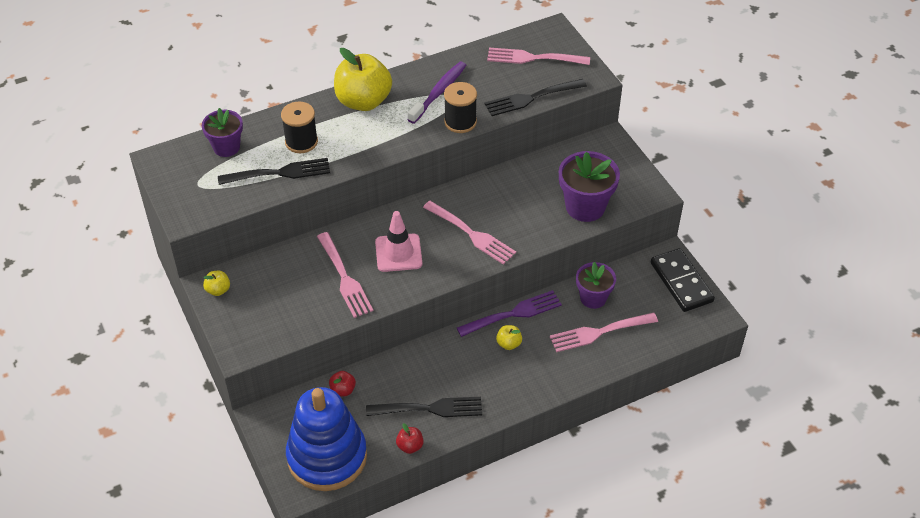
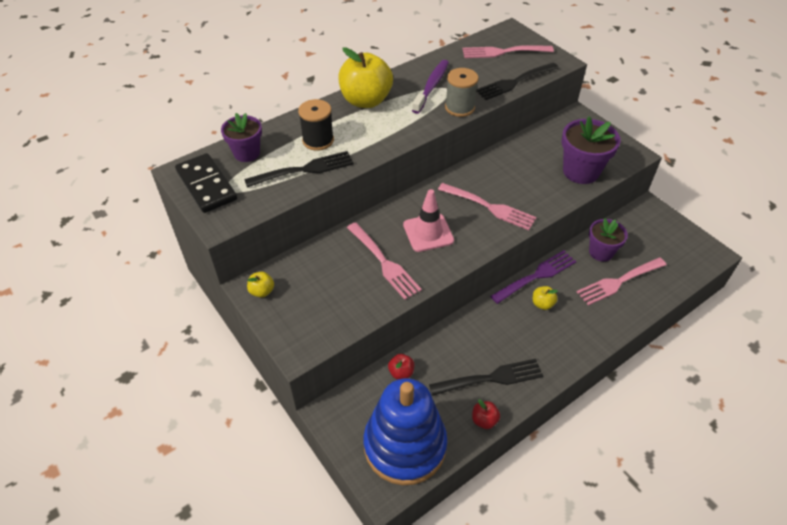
camera: 10 degrees left, 0 degrees up
(460, 122) = (459, 107): black spool -> grey spool
(681, 282) = (669, 228): black domino -> black domino (206, 185)

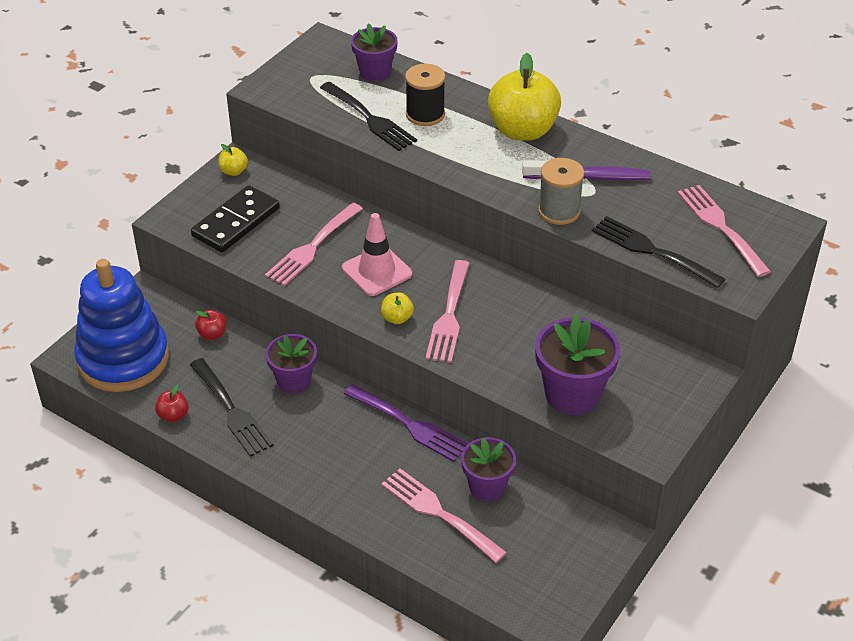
camera: 70 degrees right, 5 degrees down
(206, 185) = (311, 62): black domino -> black domino (236, 222)
(472, 331) = (294, 381): none -> purple flower pot
(542, 304) = (363, 438): yellow apple -> yellow apple (397, 318)

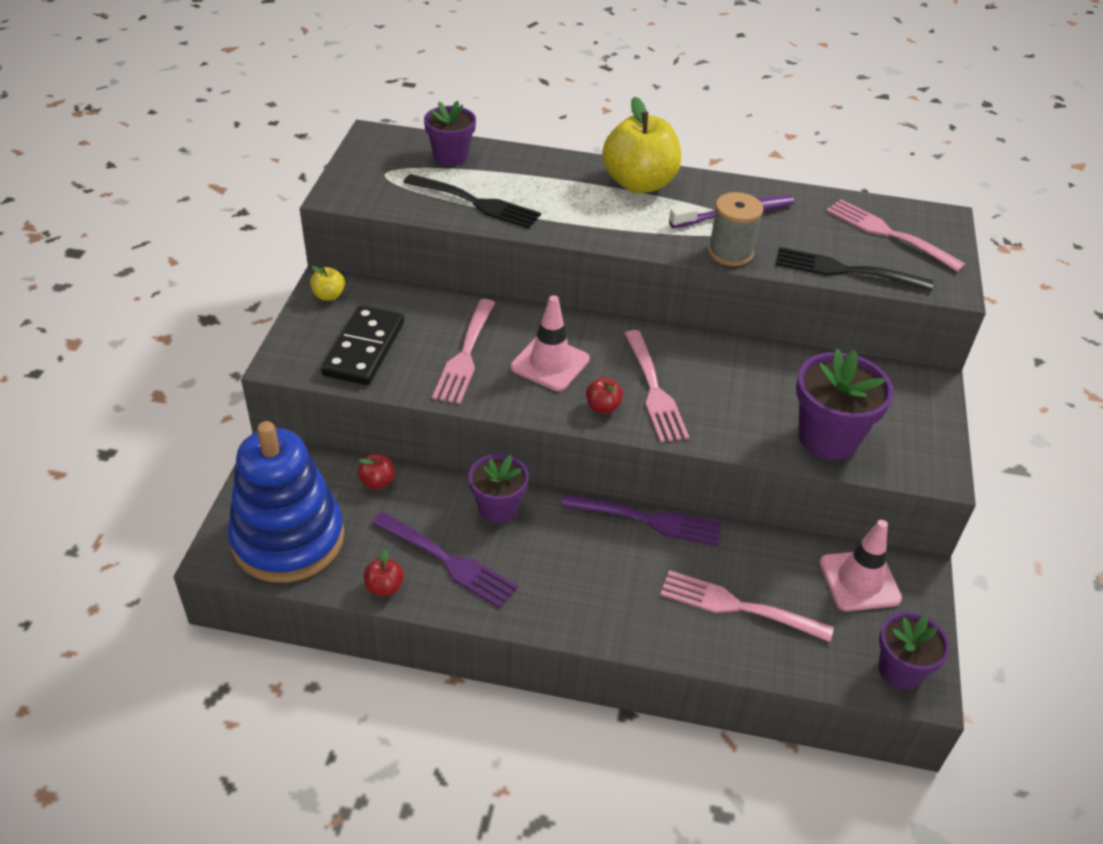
camera: 25 degrees left, 0 degrees up
(231, 410) = (447, 561): black fork -> purple fork
(397, 318) = (603, 407): yellow apple -> red apple
(425, 114) = (531, 187): black spool -> none
(487, 486) = (767, 562): purple flower pot -> purple flower pot (900, 670)
(557, 525) = (859, 581): none -> pink traffic cone

